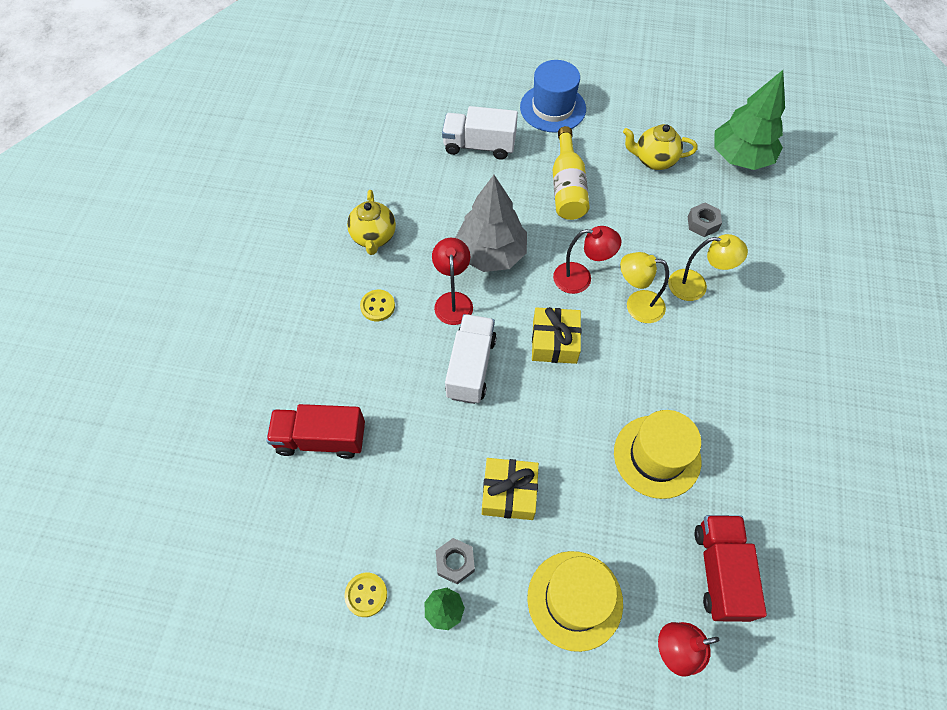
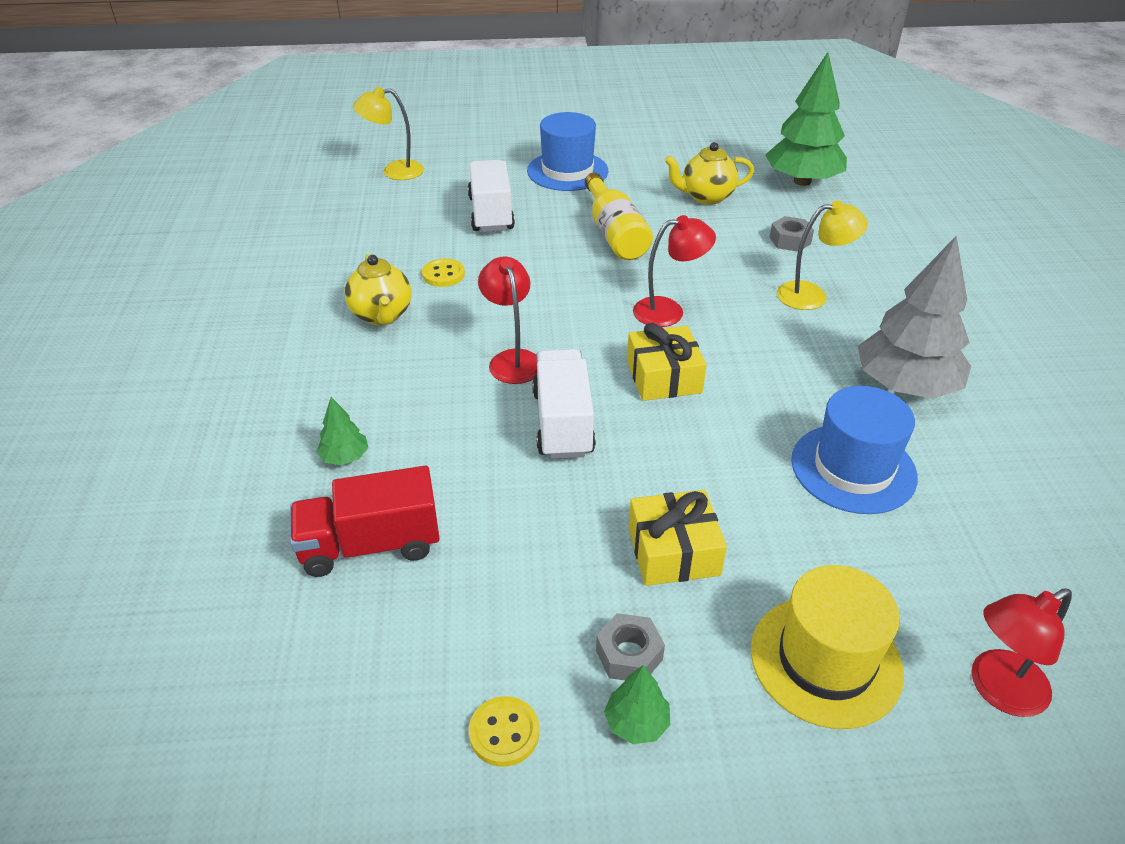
camera: 15 degrees left, 20 degrees down
(320, 363) = (345, 457): none -> green tree
(377, 306) = (409, 382): yellow button -> yellow button (443, 274)
(479, 146) = (491, 213): white truck -> white truck turned 90 degrees clockwise
(490, 254) = (544, 307): grey tree -> grey tree (905, 386)
(636, 305) = (750, 324): yellow lamp -> yellow lamp (394, 171)
(657, 456) = (853, 468): yellow hat -> blue hat
(720, 572) = (1004, 578): red truck -> none

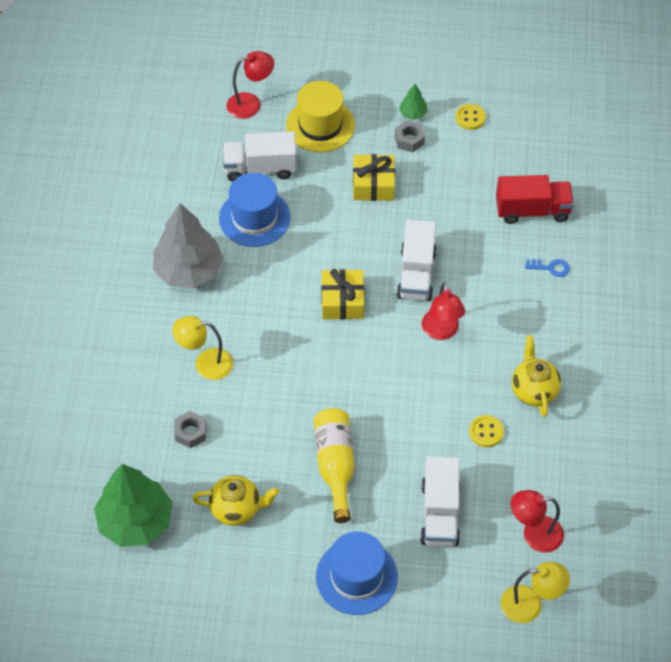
camera: 170 degrees left, 15 degrees up
(345, 457) = (551, 268): green tree -> blue key
(669, 311) = (319, 363): red lamp -> red lamp (534, 534)
(893, 552) = (260, 168): none -> white truck

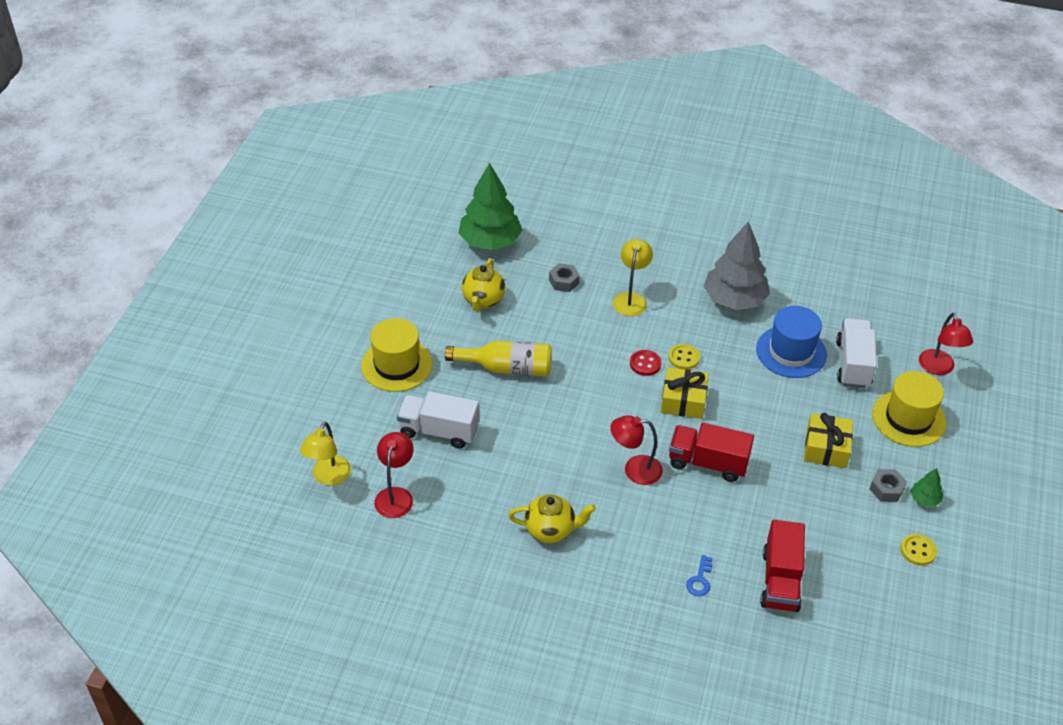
camera: 100 degrees right, 10 degrees down
(299, 339) = (645, 364): none -> red button
(356, 577) = (397, 365): blue hat -> yellow hat
(416, 274) = (708, 463): white truck -> red truck
(486, 432) = (513, 482): yellow button -> yellow button (684, 358)

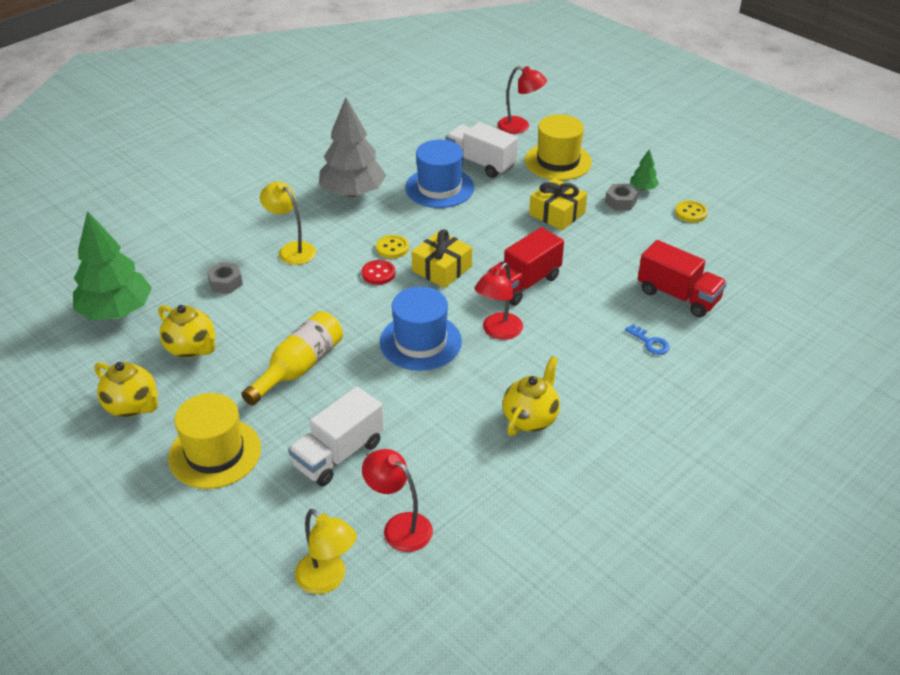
camera: 60 degrees left, 5 degrees down
(409, 301) = (132, 406): none -> yellow teapot
(586, 426) = (420, 342): none -> blue hat

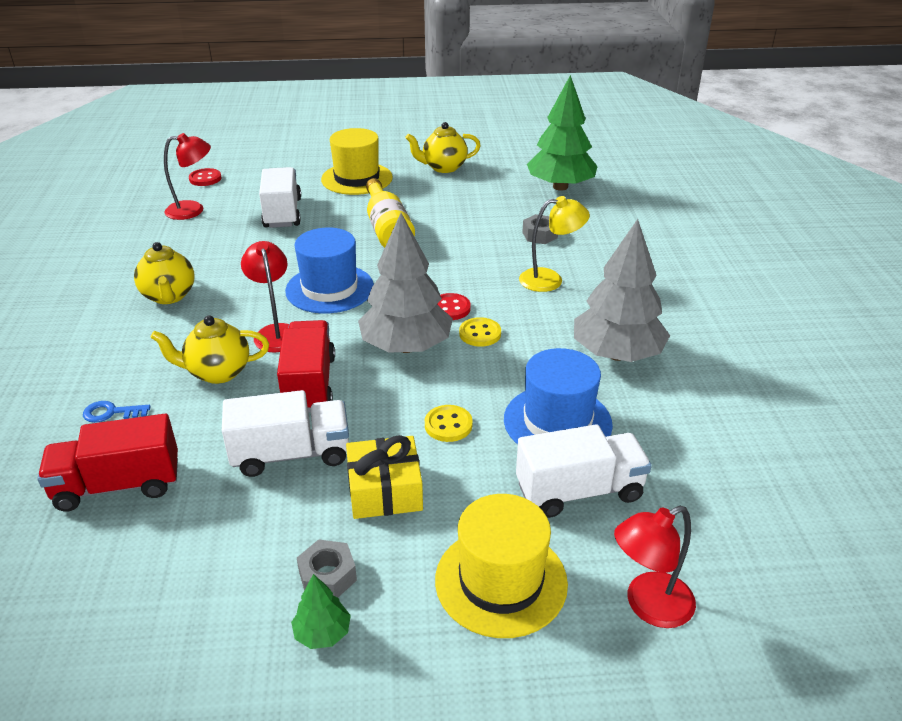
camera: 130 degrees right, 5 degrees down
(191, 348) = (473, 199): yellow teapot -> yellow teapot (218, 372)
(327, 580) = (205, 179): yellow lamp -> red button
(441, 269) = (406, 346): yellow gift -> grey tree
(578, 255) = (291, 454): none -> white truck
(691, 213) = (203, 641): yellow button -> yellow button (448, 425)

